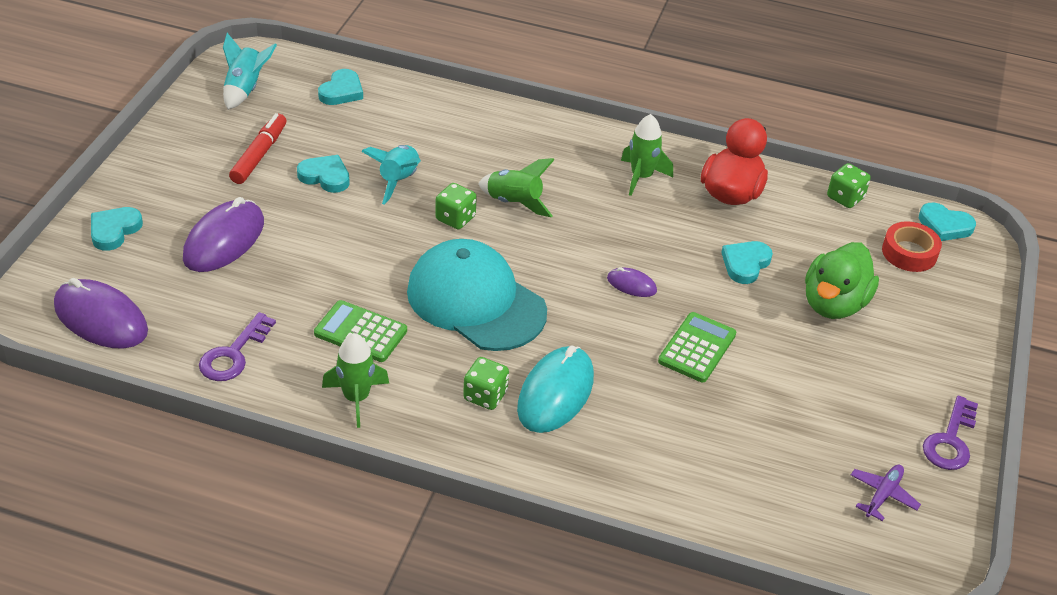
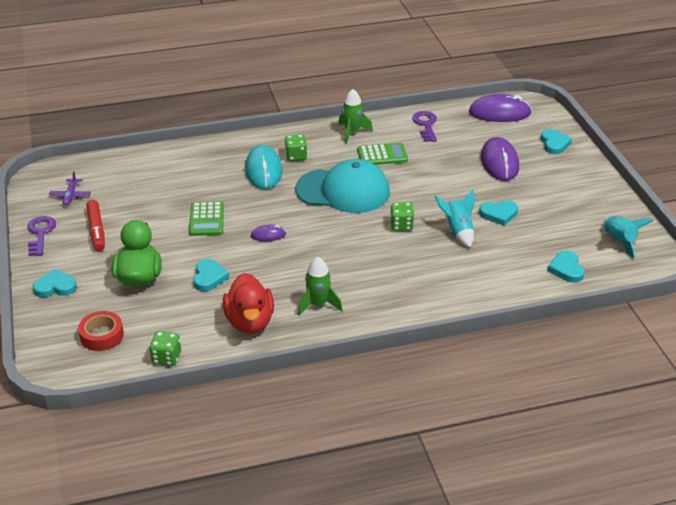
camera: 150 degrees right, 5 degrees down
(259, 155) = (549, 209): red marker -> red marker (96, 230)
(514, 203) = (379, 249): green rocket -> none
(944, 225) = (82, 370): turquoise heart -> turquoise heart (55, 287)

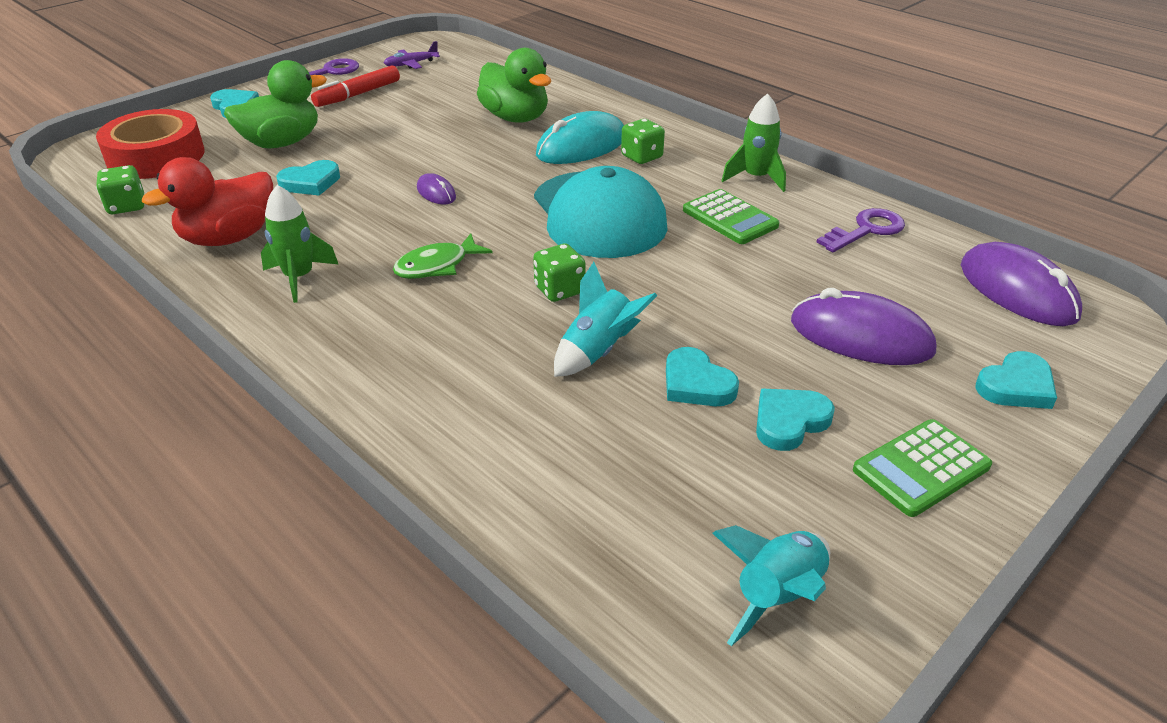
camera: 60 degrees right, 0 degrees up
(102, 335) = (156, 156): red tape -> red tape, size x1.63
(202, 180) = (515, 118): none -> green duck
(206, 219) = (434, 144): green calculator -> green calculator (921, 468)
(347, 256) = (437, 266): none -> green fish
(499, 162) = (861, 336): purple mouse -> purple mouse turned 60 degrees clockwise
(566, 269) = (597, 532): turquoise heart -> turquoise heart (789, 422)

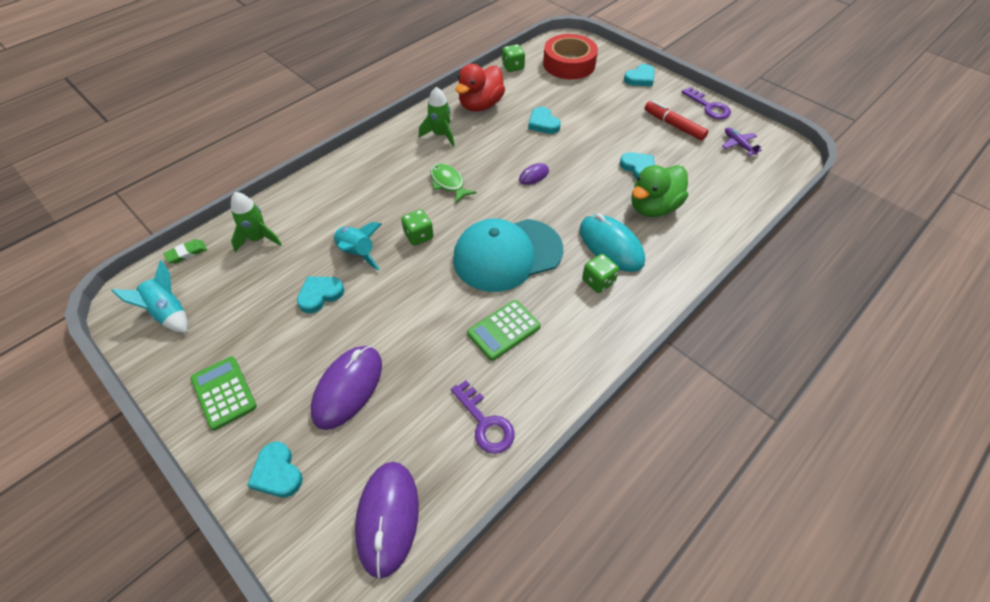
camera: 90 degrees right, 15 degrees up
(229, 238) = (480, 105): red duck -> red duck turned 105 degrees counterclockwise
(282, 143) = (593, 104): green duck -> none
(605, 609) = (187, 253): none -> green eraser
(756, 178) = (569, 355): green rocket -> green rocket (258, 238)
(789, 422) = (278, 335): turquoise heart -> turquoise heart (638, 168)
(1017, 291) = (387, 518): purple mouse -> purple mouse turned 60 degrees counterclockwise

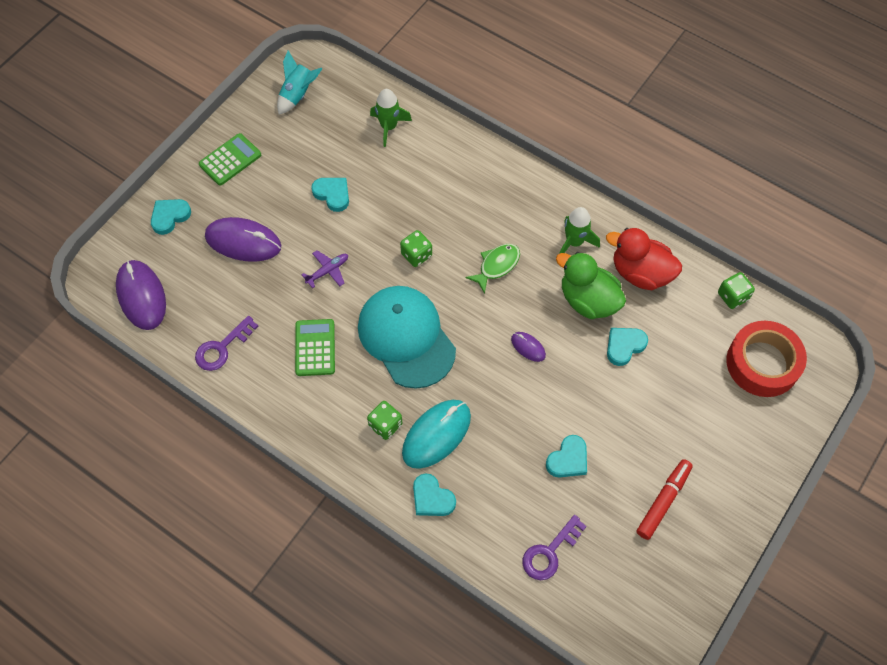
camera: 80 degrees right, 10 degrees up
(187, 253) = (362, 81): green eraser -> none
(357, 253) = (385, 209): turquoise rocket -> none
(387, 518) = (141, 296): purple mouse -> purple mouse turned 75 degrees clockwise
(503, 330) = (315, 348): green calculator -> green calculator turned 45 degrees clockwise
(640, 78) = (757, 457): turquoise heart -> turquoise heart (432, 498)
(653, 207) = (504, 477): green duck -> green duck (588, 300)
(708, 107) = (718, 548): purple key -> purple key (550, 552)
(738, 144) = (644, 583): purple plane -> purple plane (328, 271)

